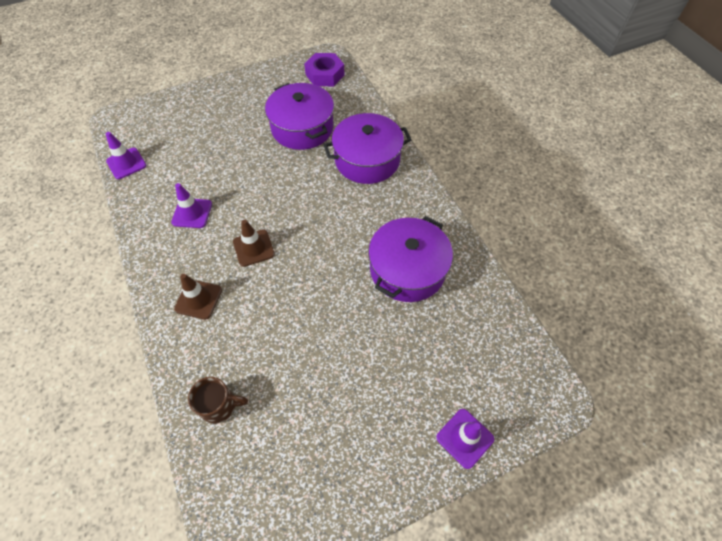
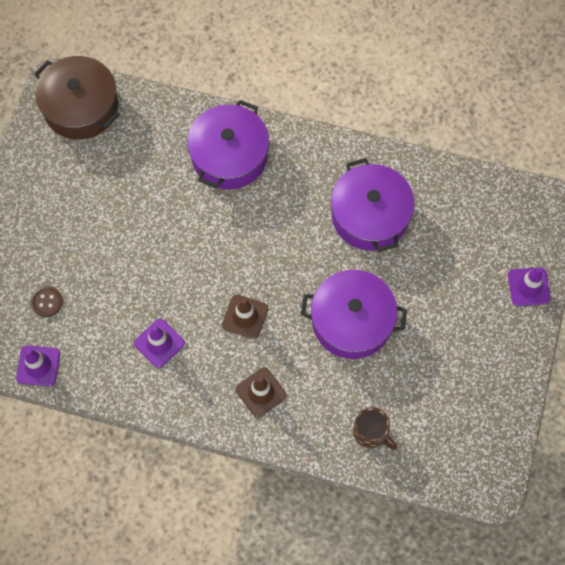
camera: 50 degrees left, 10 degrees up
(176, 139) = (47, 302): none -> brown button
(219, 405) = (371, 433): brown mug -> brown mug turned 90 degrees clockwise
(302, 128) = (137, 180): purple pot -> purple pot (352, 321)
(324, 75) = (81, 107): purple nut -> brown pot

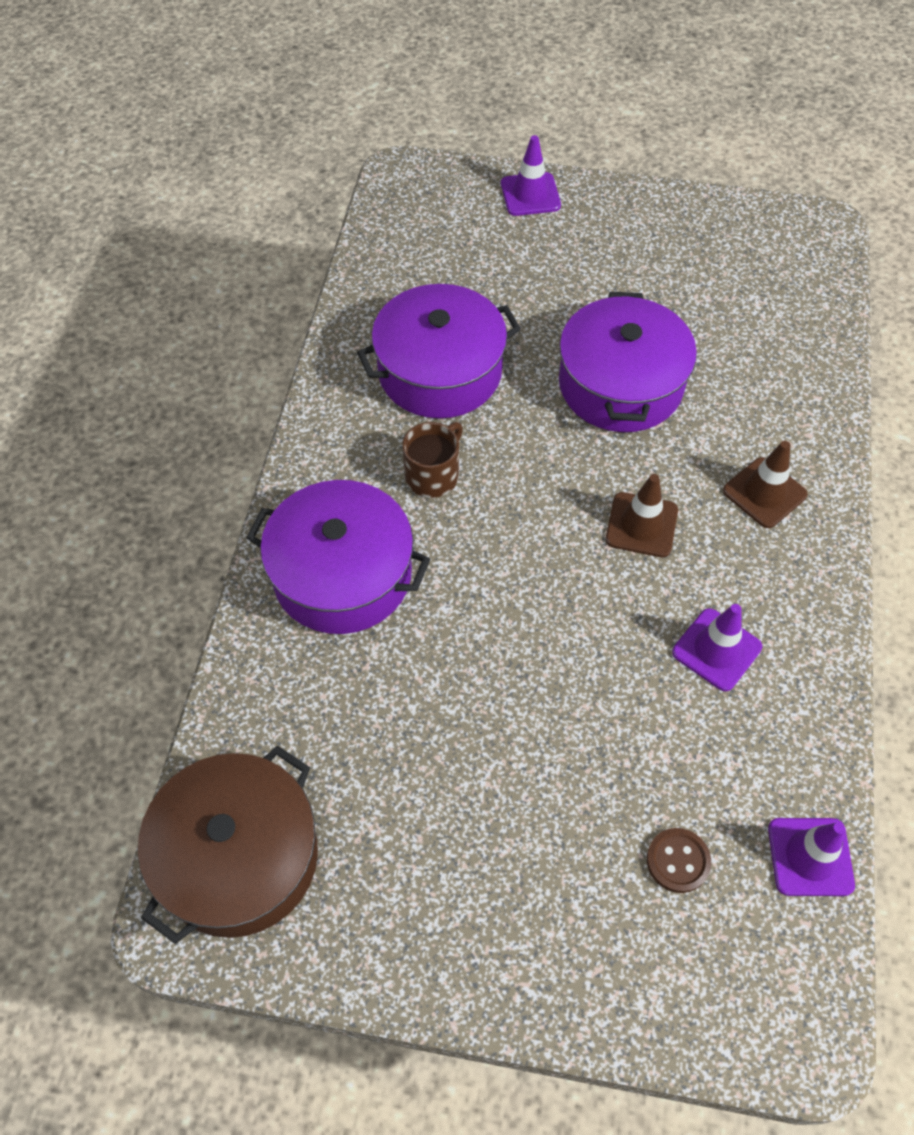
camera: 95 degrees left, 10 degrees down
(371, 433) = (788, 353): brown mug -> brown mug (433, 475)

